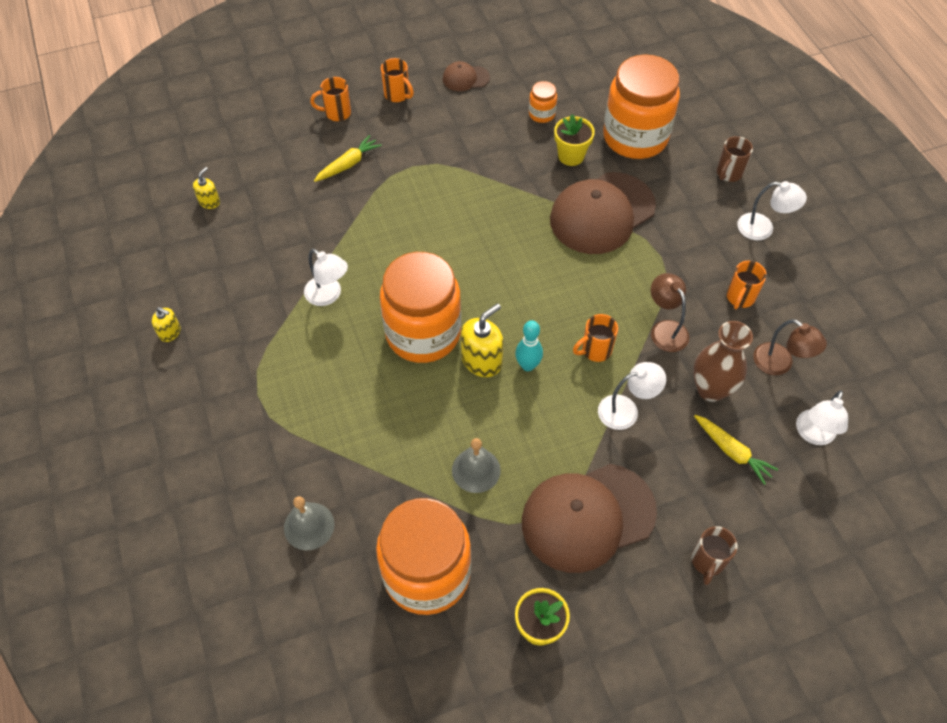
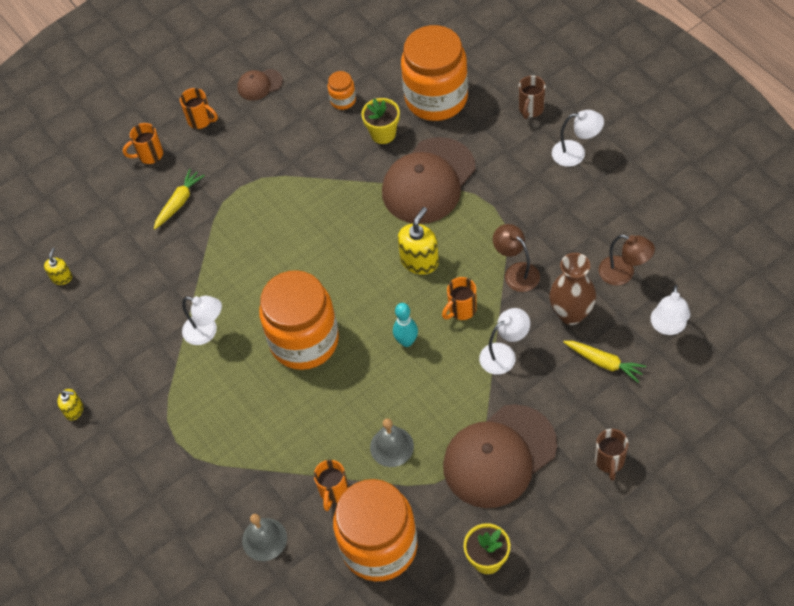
camera: 10 degrees left, 0 degrees up
(482, 360) = (365, 349): yellow soap dispenser -> yellow soap dispenser (419, 261)
(740, 298) = (573, 224): orange mug -> orange mug (333, 491)

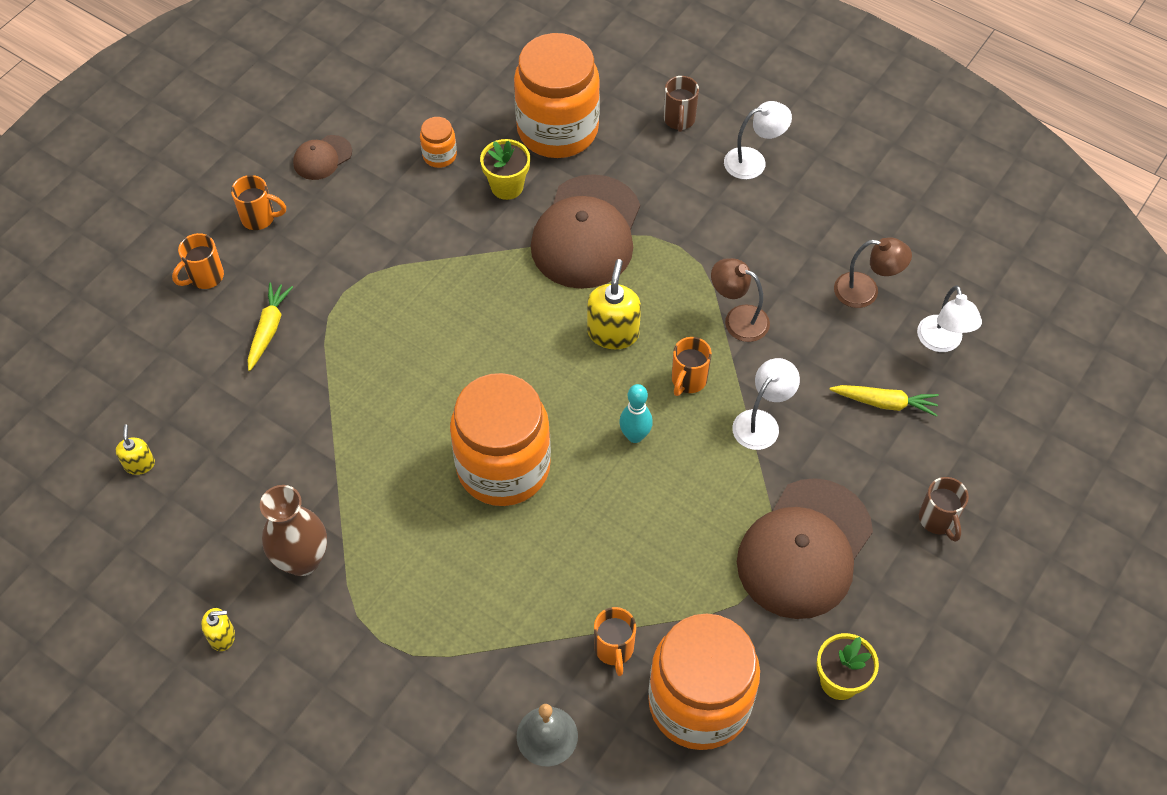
camera: 25 degrees left, 0 degrees up
(206, 332) = (369, 488): white lamp -> none
(391, 446) = (666, 572): grey bell -> none
(571, 314) = (823, 354): brown vase -> brown vase (302, 560)

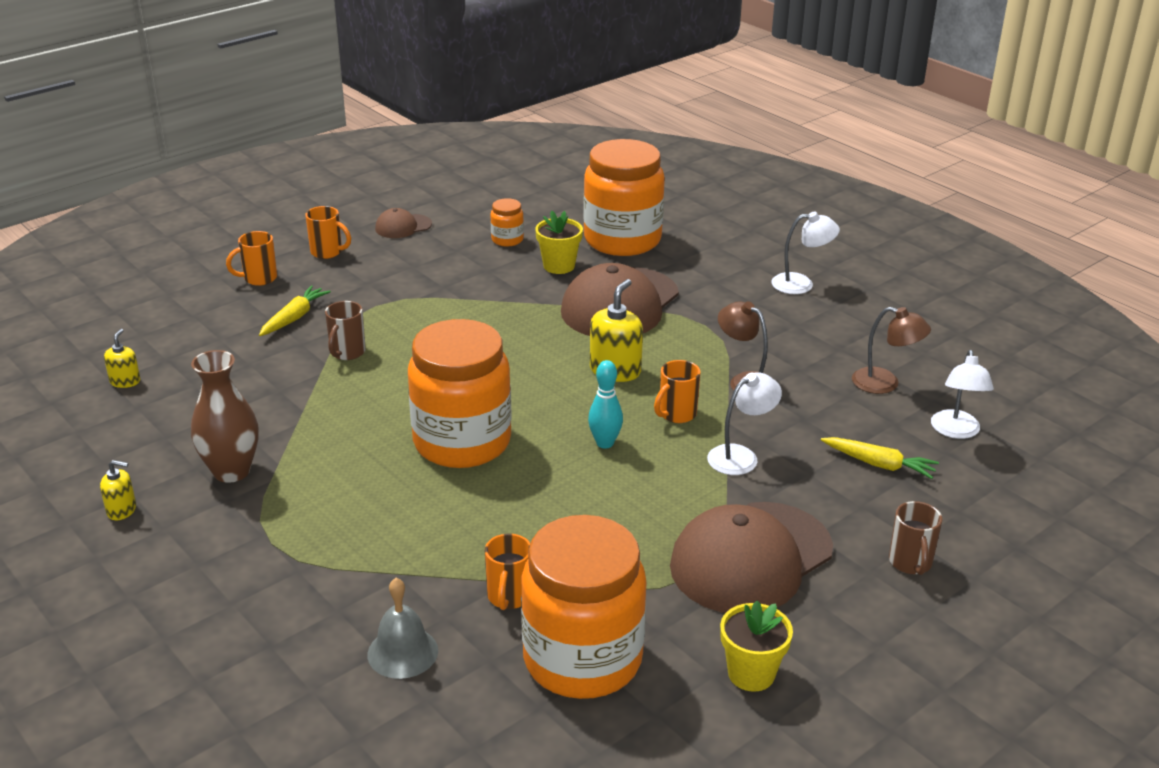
camera: 15 degrees right, 25 degrees down
(679, 120) = (739, 250): brown mug -> brown mug (347, 352)

